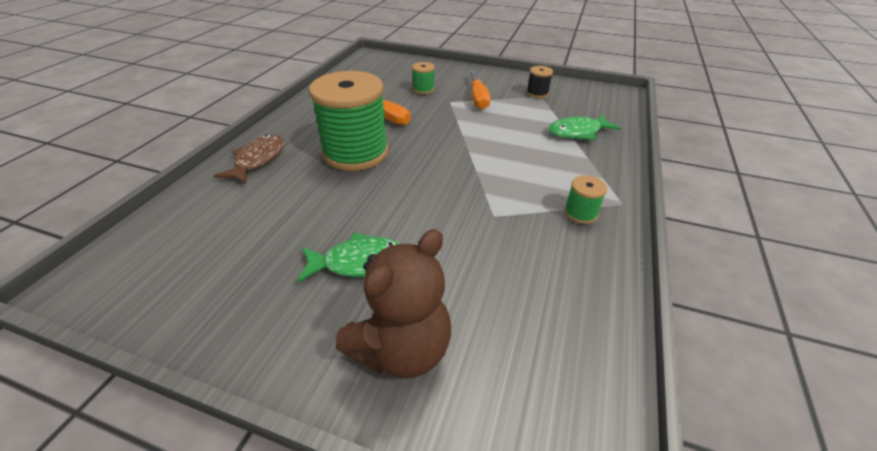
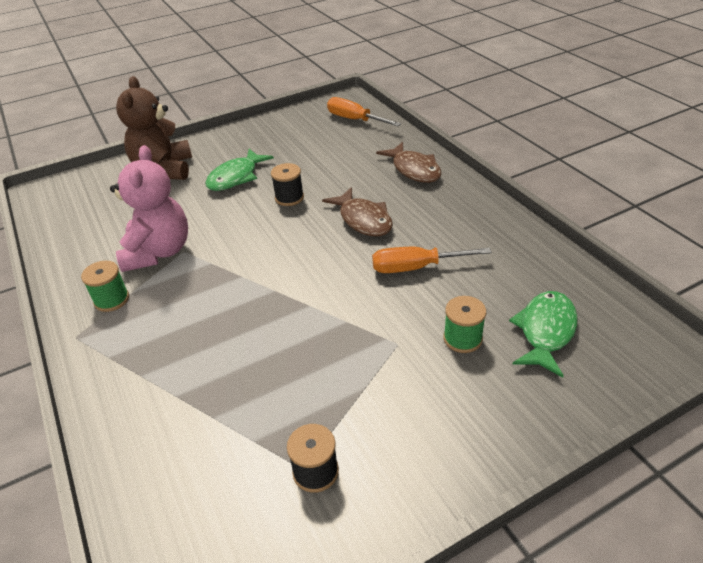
camera: 135 degrees right, 0 degrees up
(356, 153) = (363, 220): green spool -> brown fish
(361, 203) = (289, 198): none -> black spool
(478, 98) = (376, 380): orange screwdriver -> orange screwdriver (355, 120)
(513, 229) = (158, 252): none -> pink teddy bear
(578, 132) = (182, 415): green fish -> green fish (545, 331)

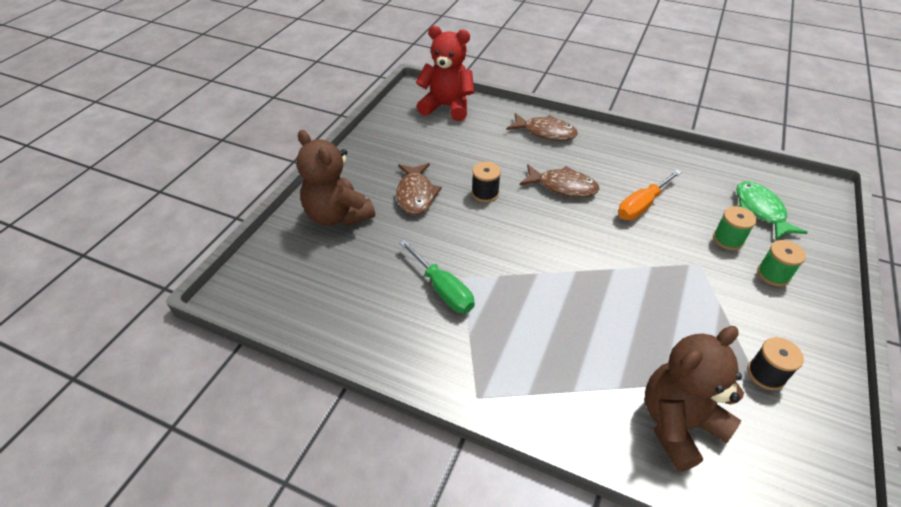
camera: 40 degrees left, 5 degrees up
(112, 300) = (462, 349): green spool -> green spool (773, 274)
(158, 252) = (442, 289): pink teddy bear -> green screwdriver
(179, 453) = (678, 424): none -> brown teddy bear
(236, 177) = (416, 195): green fish -> brown fish
(355, 120) = (447, 107): orange screwdriver -> red teddy bear

